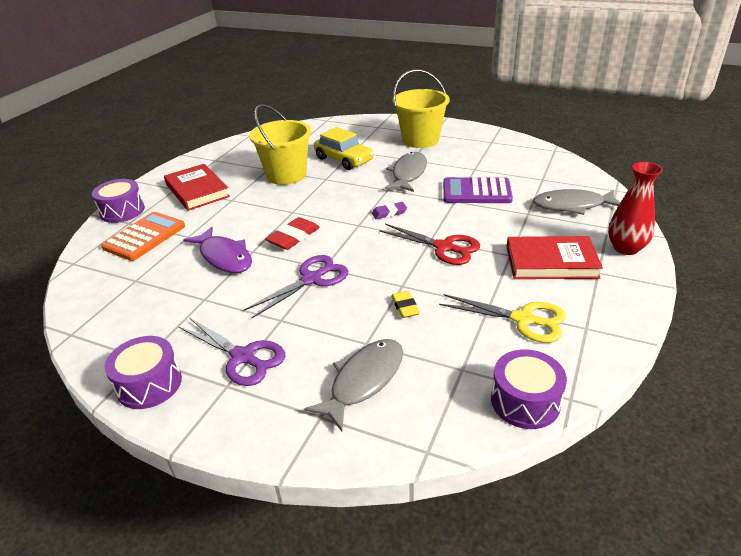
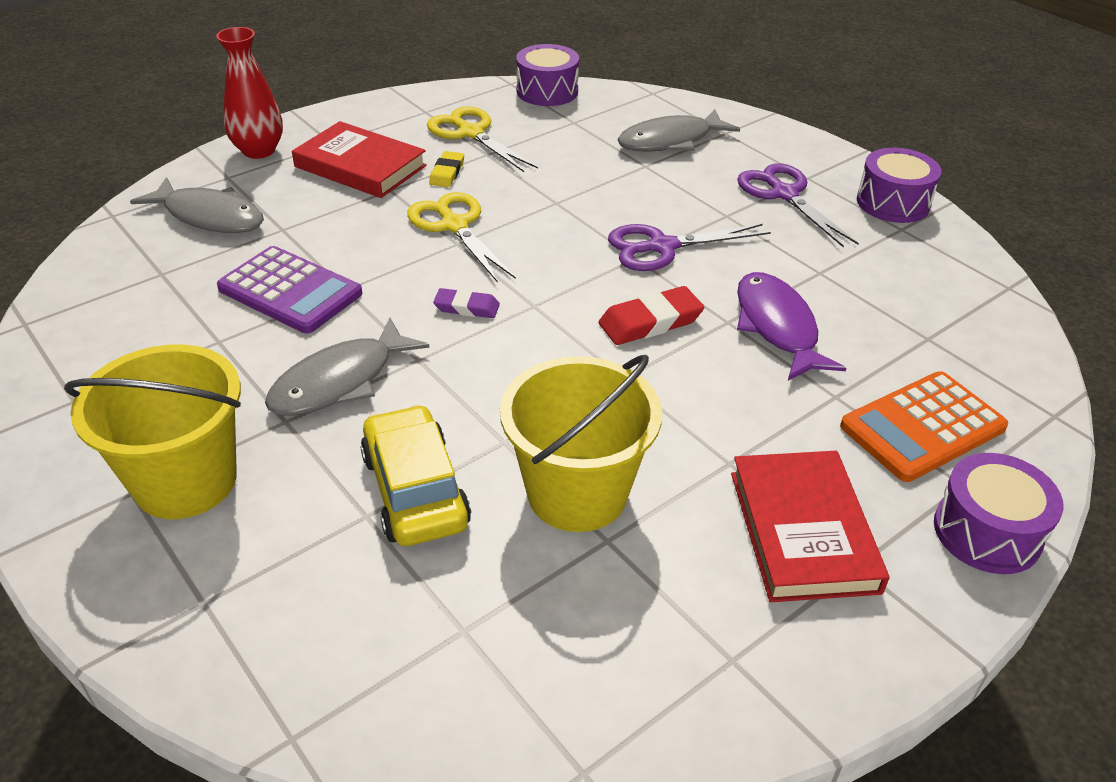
camera: 155 degrees left, 5 degrees up
(405, 307) = (575, 181): yellow eraser -> yellow eraser (447, 173)
(444, 247) = (454, 225): red scissors -> yellow scissors

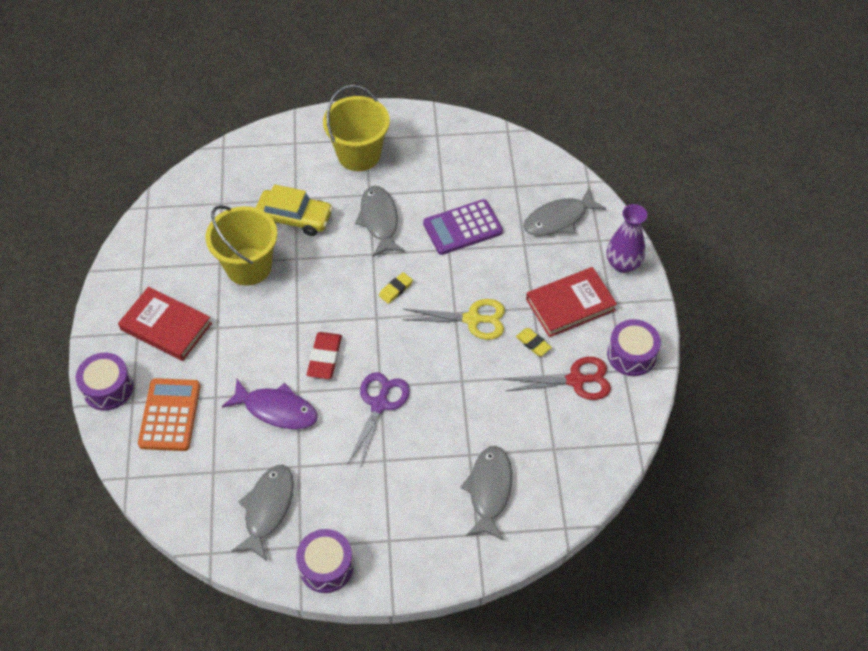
camera: 125 degrees right, 15 degrees up
(259, 151) = (622, 264): red vase -> purple vase
(466, 307) = (395, 289): purple eraser -> yellow eraser
(471, 133) = (576, 380): yellow scissors -> red scissors
(547, 91) = (609, 458): purple drum -> purple drum (631, 355)
(784, 194) = (381, 509): purple scissors -> none
(901, 270) = (267, 509): none -> grey fish

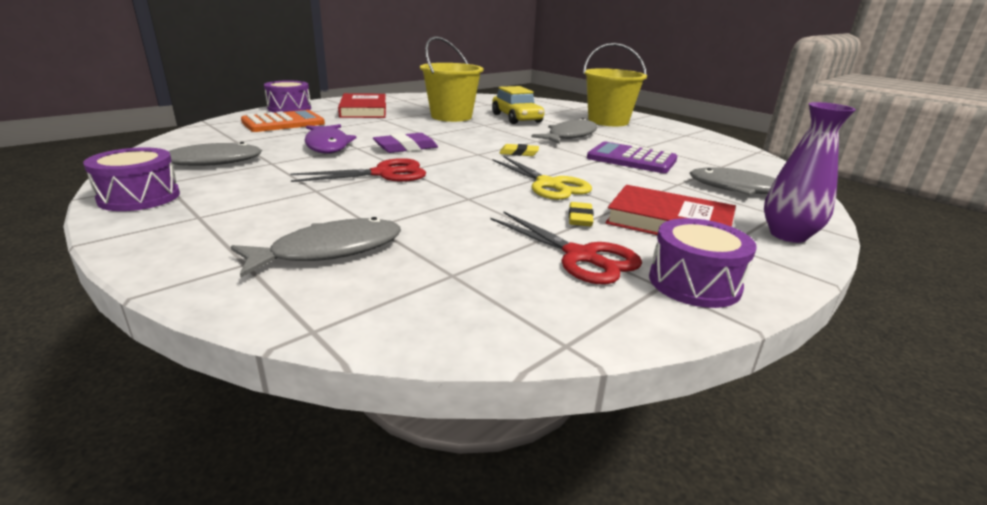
camera: 50 degrees right, 30 degrees down
(325, 357) = (406, 148): red eraser -> purple eraser
(379, 404) = (384, 174): purple scissors -> red scissors

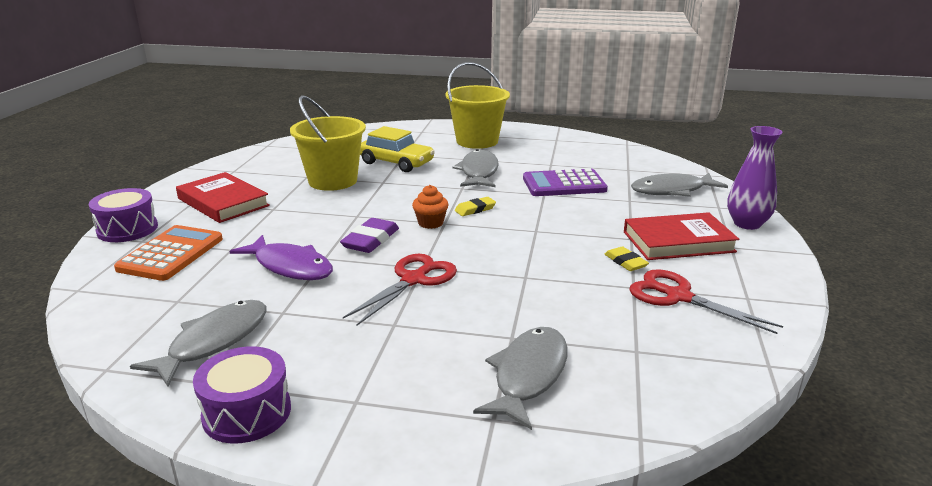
camera: 35 degrees left, 0 degrees up
(467, 151) = (430, 223): none -> orange cupcake
(549, 185) = (555, 237): yellow scissors -> none
(580, 256) = (678, 296): red scissors -> red scissors turned 150 degrees counterclockwise
(694, 283) = (758, 287): purple drum -> none

